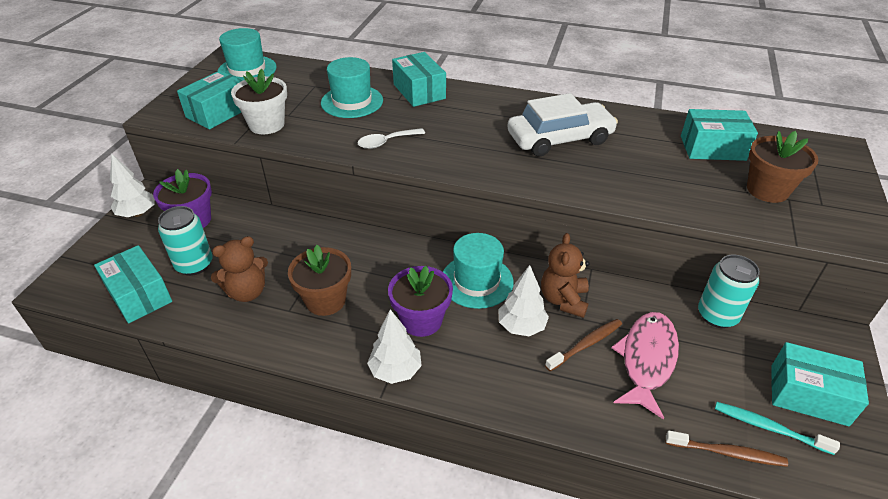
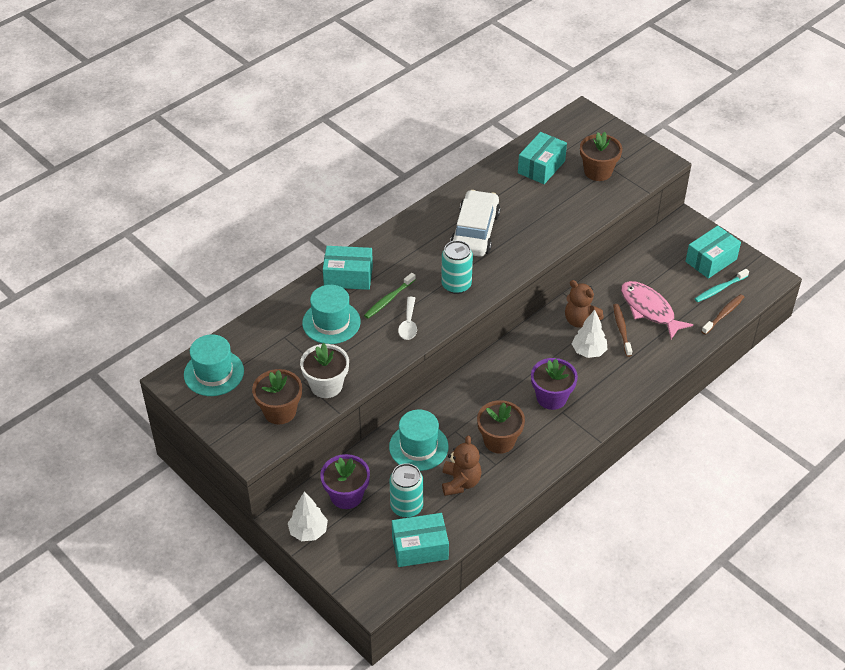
camera: 60 degrees left, 5 degrees up
(218, 112) = (280, 411): turquoise box -> brown flower pot
(395, 370) = (585, 427): white tree -> none
(410, 121) = (388, 299): none -> green toothbrush
(476, 281) = (535, 354): turquoise hat -> turquoise hat (418, 447)
(717, 315) = (638, 259): turquoise can -> turquoise can (456, 285)

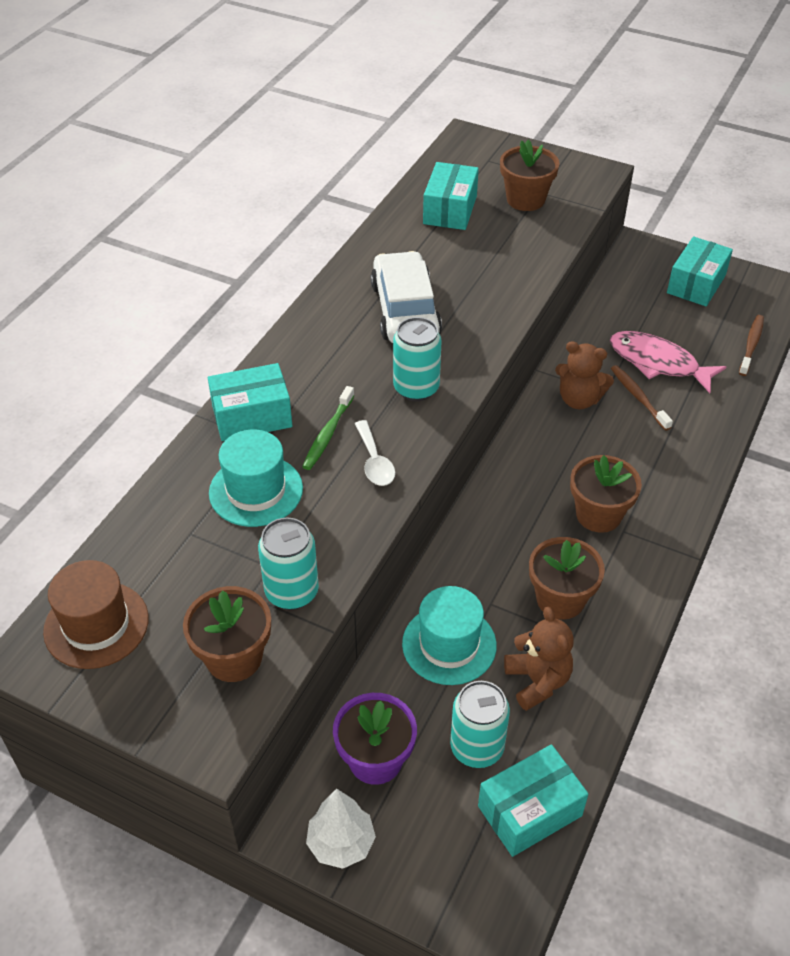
camera: 20 degrees left, 0 degrees up
(214, 373) = (96, 625): turquoise hat -> brown hat
(326, 385) = (292, 592): white flower pot -> turquoise can
(551, 397) = (598, 515): purple flower pot -> brown flower pot
(588, 351) = (612, 437): white tree -> none
(719, 289) = (727, 315): turquoise toothbrush -> none

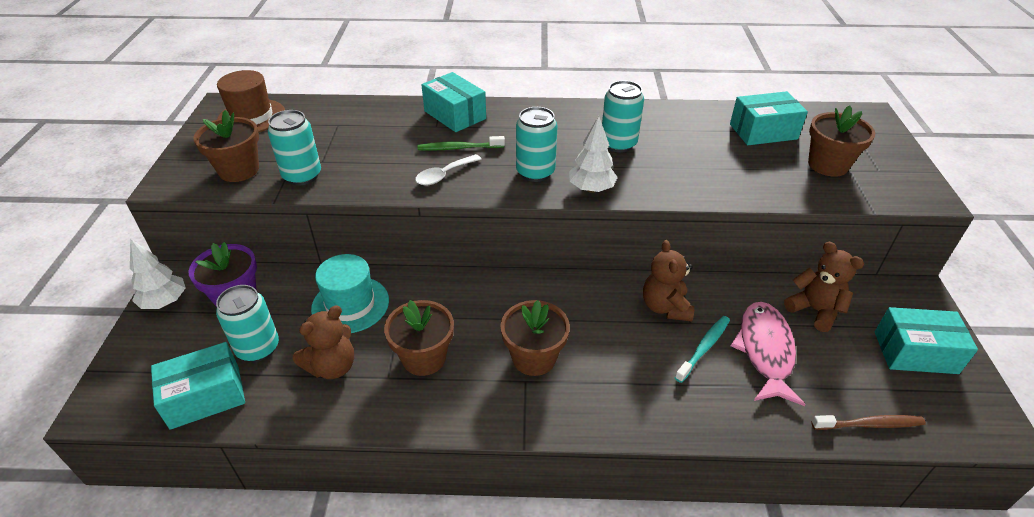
camera: 65 degrees right, 5 degrees down
(256, 490) = (387, 136): turquoise hat -> none
(405, 310) = (618, 144): white car -> turquoise can
(470, 359) = (591, 189): none -> white tree
(530, 811) = (205, 396): turquoise box -> turquoise box turned 60 degrees counterclockwise
(628, 312) = (814, 310): none -> brown teddy bear
(638, 397) = (704, 348): brown toothbrush -> turquoise toothbrush

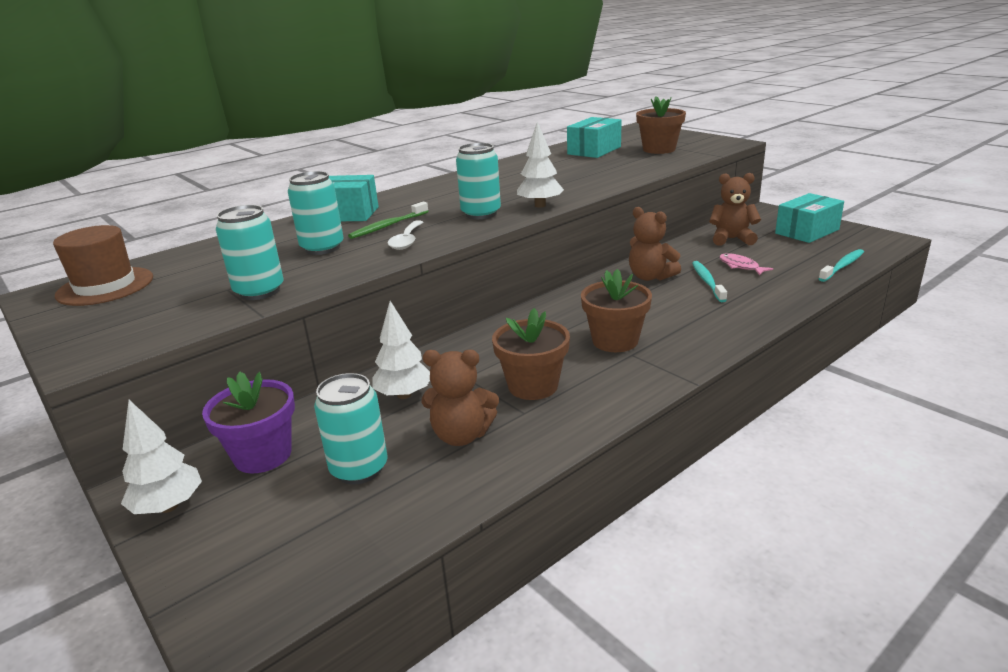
camera: 40 degrees left, 15 degrees down
(205, 396) = (362, 531): turquoise box -> none
(239, 170) = (169, 316): brown flower pot -> none
(332, 366) = (461, 435): brown teddy bear -> brown teddy bear turned 90 degrees clockwise
(350, 304) = (404, 395): turquoise hat -> white tree
(618, 144) = (513, 183): turquoise can -> turquoise can (322, 248)
(765, 351) = (740, 266): pink fish -> pink fish, size x0.52
(869, 424) = (842, 266): brown toothbrush -> turquoise toothbrush

